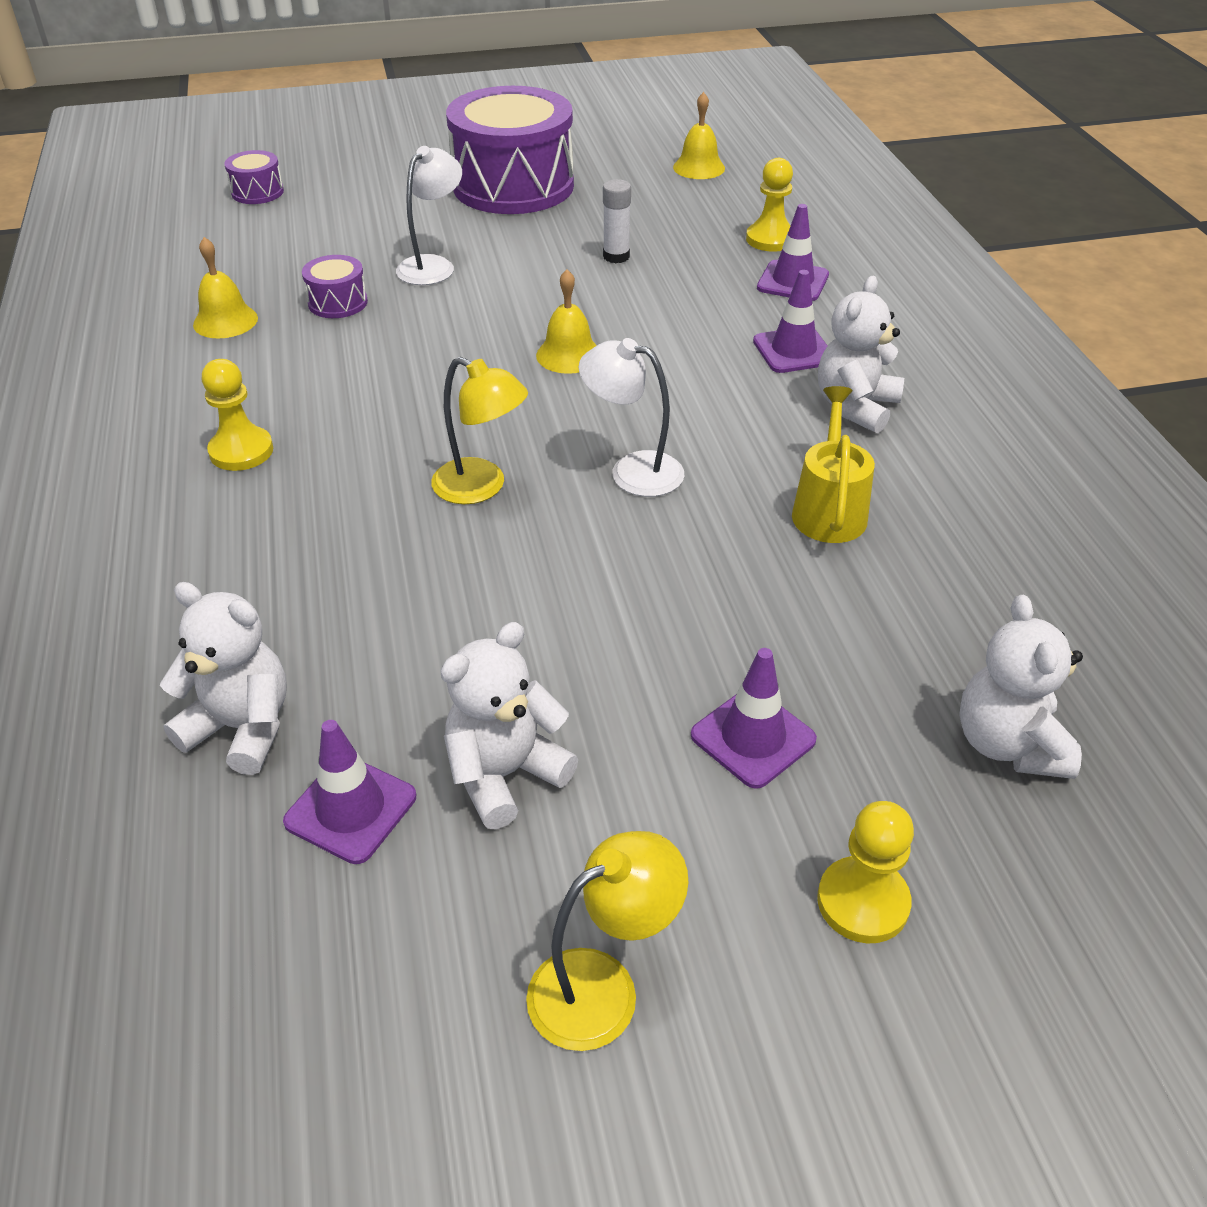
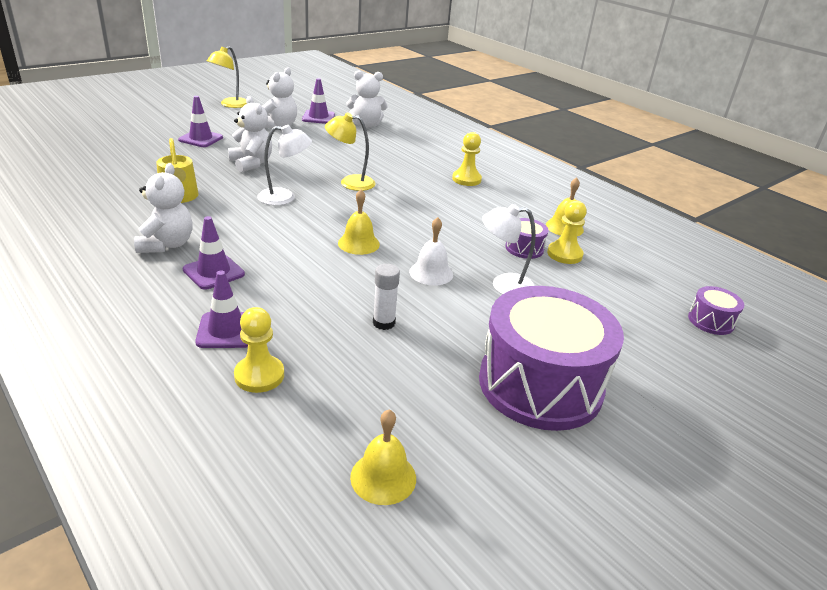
camera: 150 degrees right, 10 degrees down
(433, 265) = (504, 285): white lamp -> white lamp turned 90 degrees clockwise
(507, 296) = (431, 273): none -> white bell
(863, 902) = (160, 119): yellow pawn -> yellow pawn (564, 254)
(1008, 744) = (105, 147): white teddy bear -> white teddy bear (251, 163)

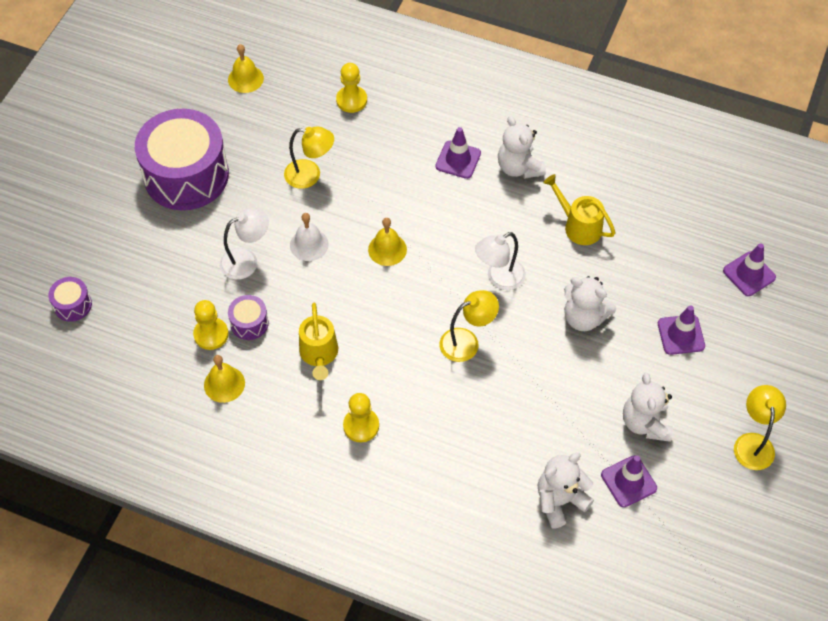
camera: 155 degrees right, 25 degrees up
(226, 330) = (399, 119): purple traffic cone -> purple traffic cone (749, 274)
(384, 323) = (310, 175): white glue stick -> yellow lamp
(473, 214) = (319, 355): none -> yellow watering can

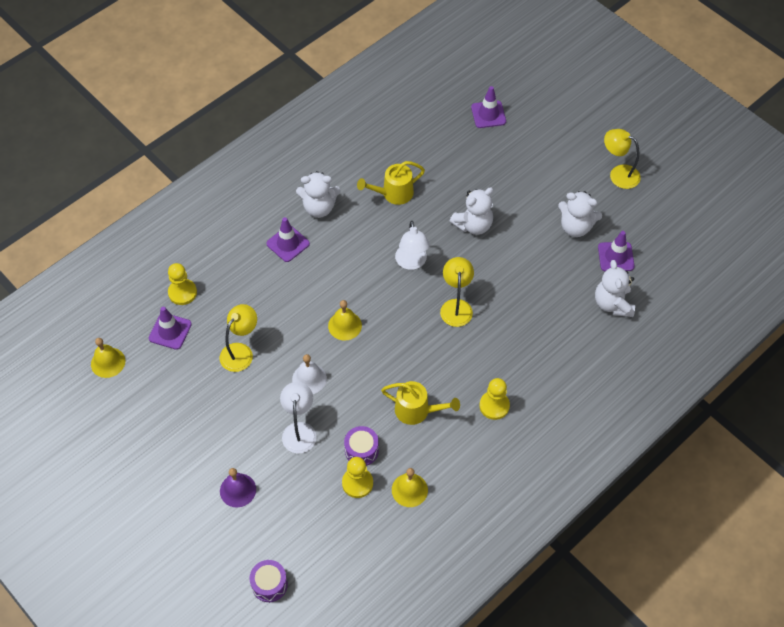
camera: 65 degrees left, 0 degrees up
(159, 237) = (238, 490): none -> purple bell
(186, 175) = (184, 446): purple drum -> none
(681, 335) = (516, 175): purple traffic cone -> purple traffic cone (170, 331)

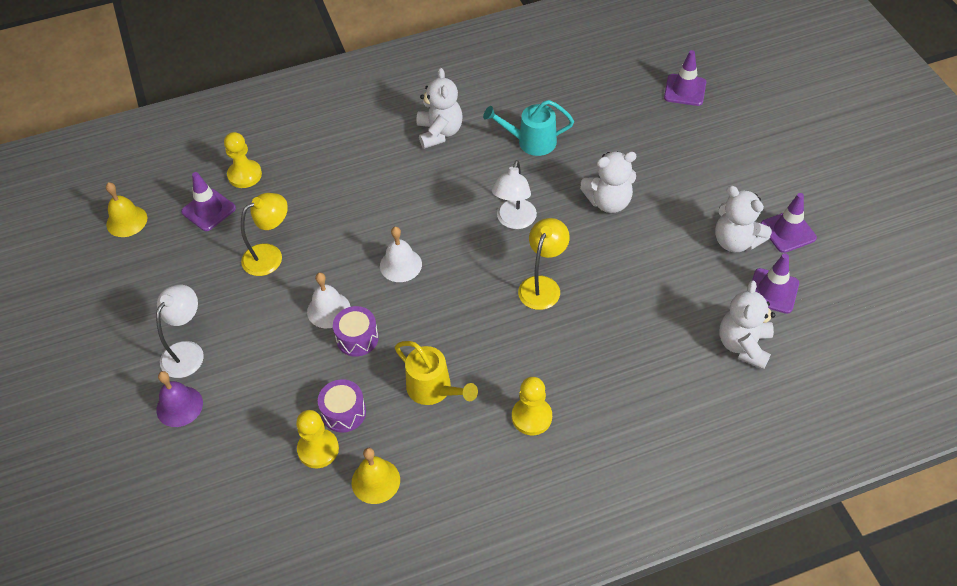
camera: 25 degrees right, 5 degrees down
(269, 584) = (151, 531): purple drum -> purple drum (357, 338)
(288, 244) = (385, 159): purple traffic cone -> purple traffic cone (787, 231)
(299, 430) = (285, 364): white lamp -> white lamp (187, 351)
(319, 208) = (439, 132): white teddy bear -> white teddy bear turned 120 degrees counterclockwise
(345, 325) = (400, 265): yellow bell -> white bell
(393, 194) = (531, 142): yellow watering can -> turquoise watering can
(618, 174) = (819, 197): yellow lamp -> none

